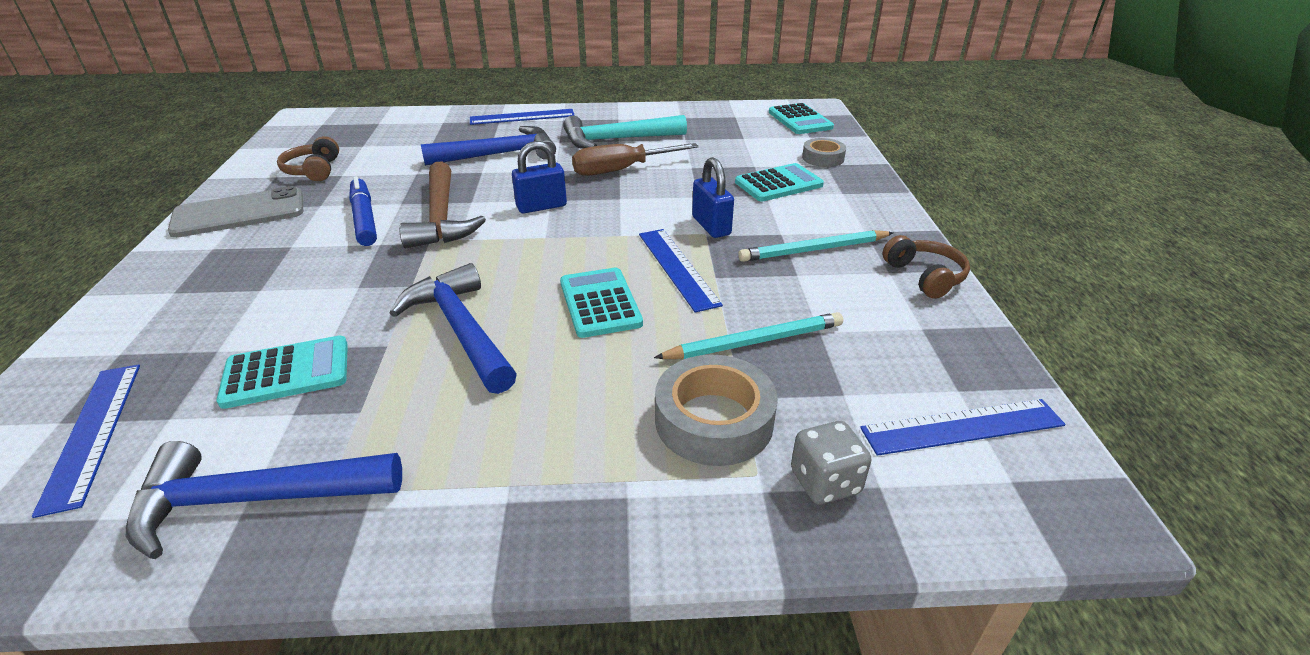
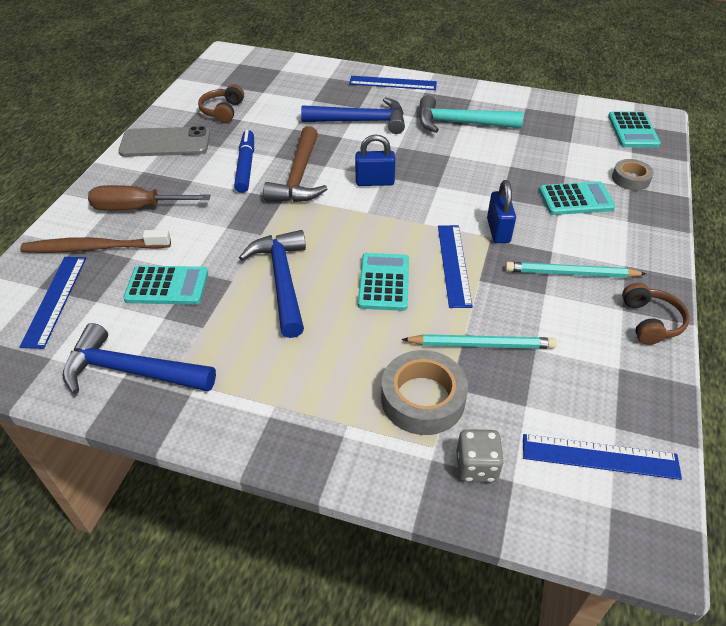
camera: 20 degrees right, 10 degrees up
(151, 350) = (94, 248): none -> brown toothbrush
(621, 170) = (450, 157): brown screwdriver -> brown screwdriver (138, 208)

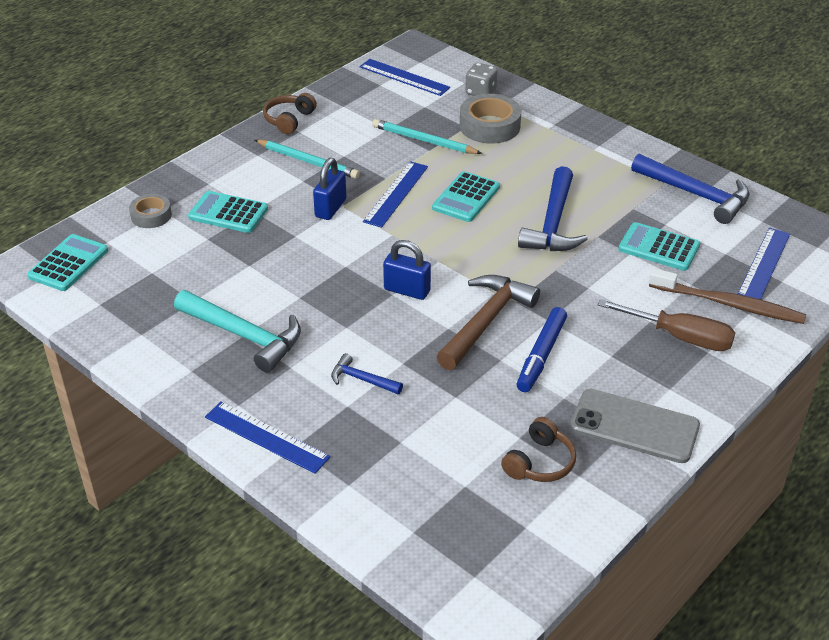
camera: 155 degrees left, 5 degrees down
(361, 121) = (362, 379): blue hammer -> blue hammer, size x0.51

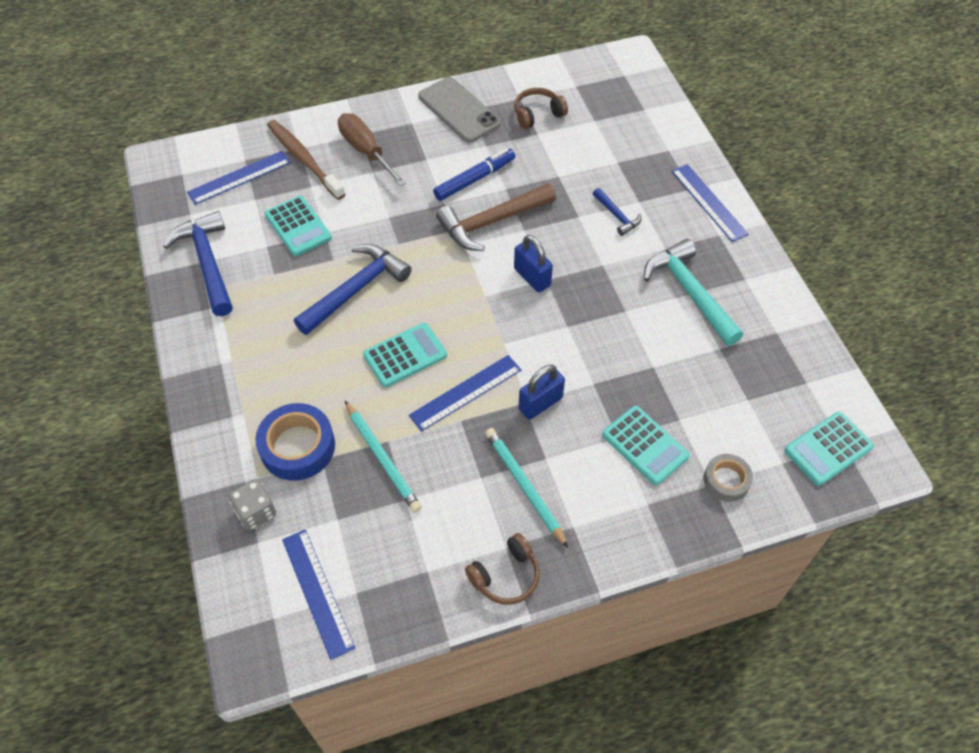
camera: 150 degrees left, 15 degrees up
(489, 126) = (297, 447): grey tape -> blue tape

